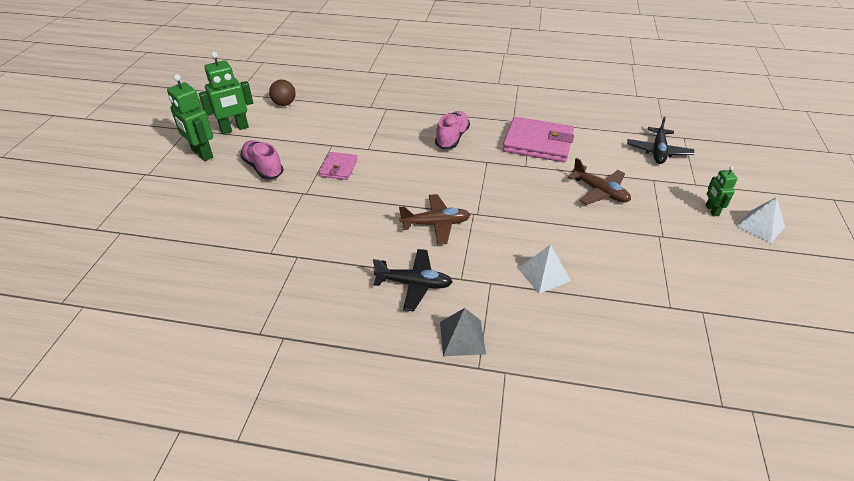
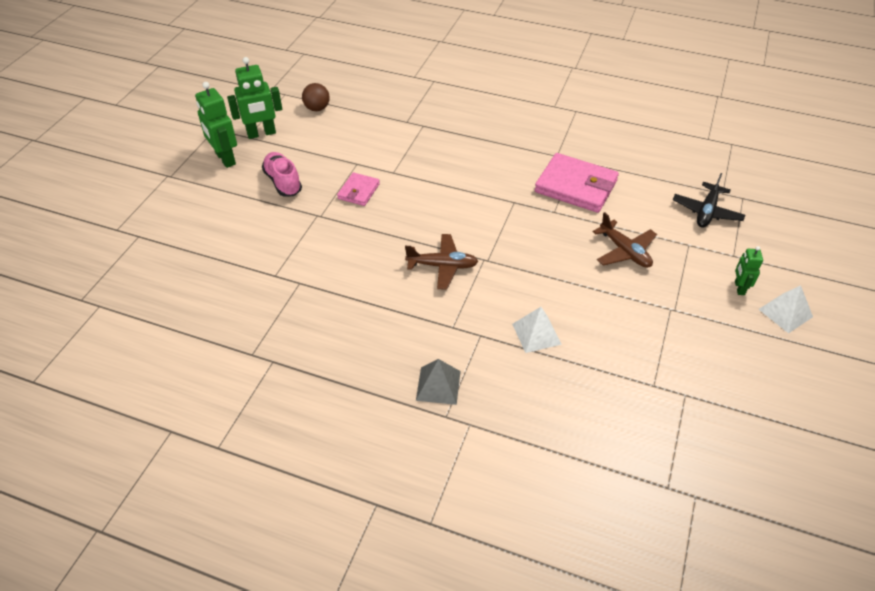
camera: 10 degrees right, 5 degrees up
(414, 284) = (405, 326): black plane -> none
(452, 138) = (484, 170): pink shoe -> none

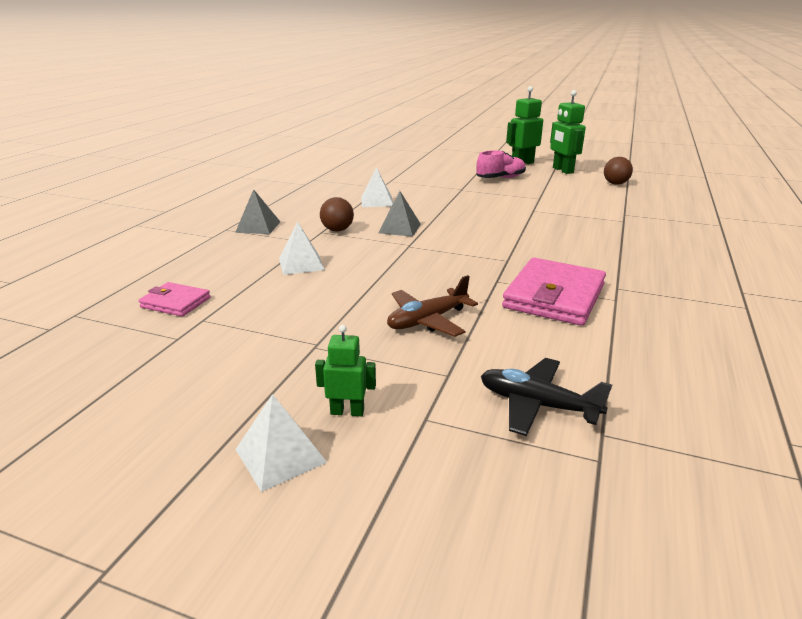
camera: 90 degrees right, 20 degrees down
(356, 285) = (377, 201): none -> white pyramid
(358, 191) = (498, 199): pink wallet -> pink wallet (175, 302)
(442, 266) = (399, 228): brown plane -> grey pyramid
(448, 314) = (337, 230): none -> brown ball

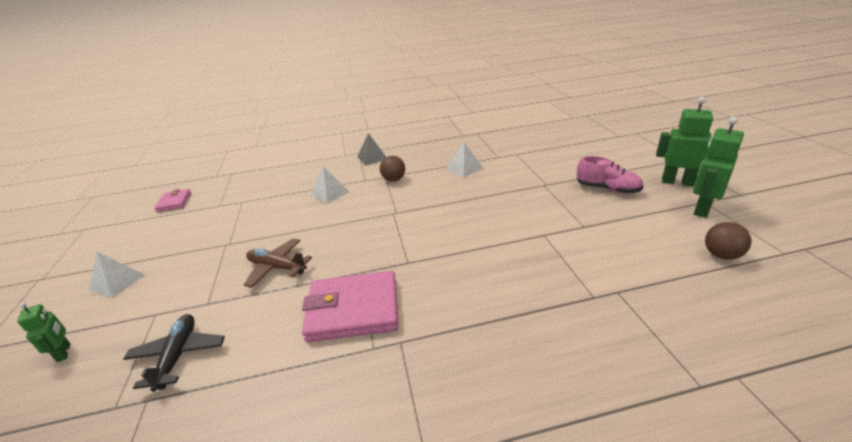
camera: 60 degrees right, 5 degrees up
(175, 302) = (256, 186): pink wallet -> pink wallet (174, 202)
(347, 411) = (159, 284): green robot -> green robot (64, 352)
(399, 228) = (422, 197): grey pyramid -> none

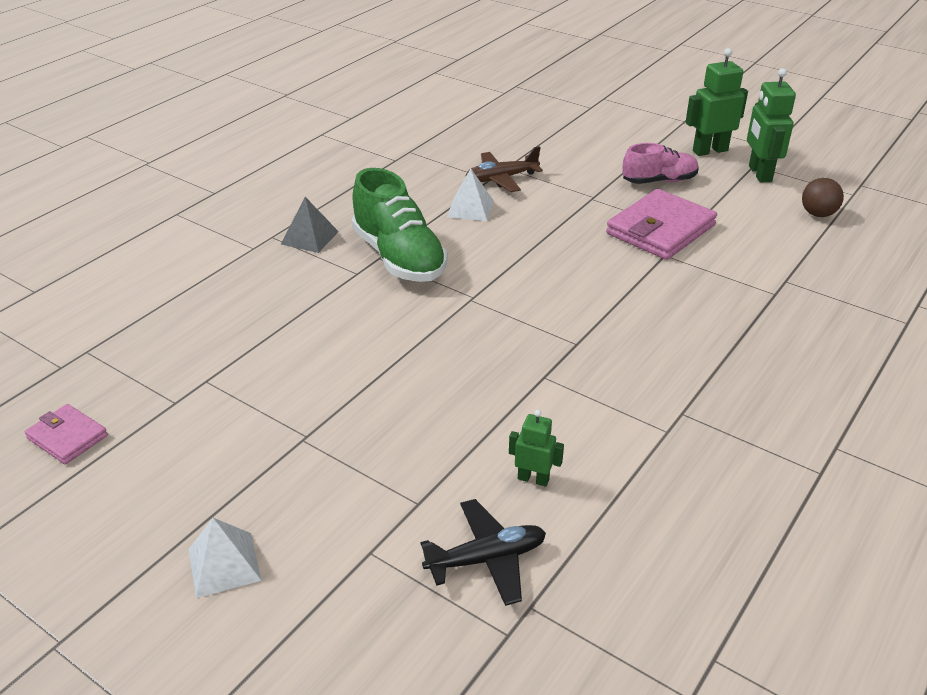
camera: 45 degrees left, 5 degrees up
(64, 352) = (328, 655): green robot -> green robot (533, 479)
(178, 355) = (486, 559): black plane -> black plane turned 120 degrees clockwise
(277, 267) = (434, 424): brown plane -> brown plane (501, 179)
(329, 193) = (335, 311): white pyramid -> none
(353, 310) = (596, 414): pink wallet -> pink wallet (660, 230)
(394, 179) = (399, 257): brown ball -> green shoe

